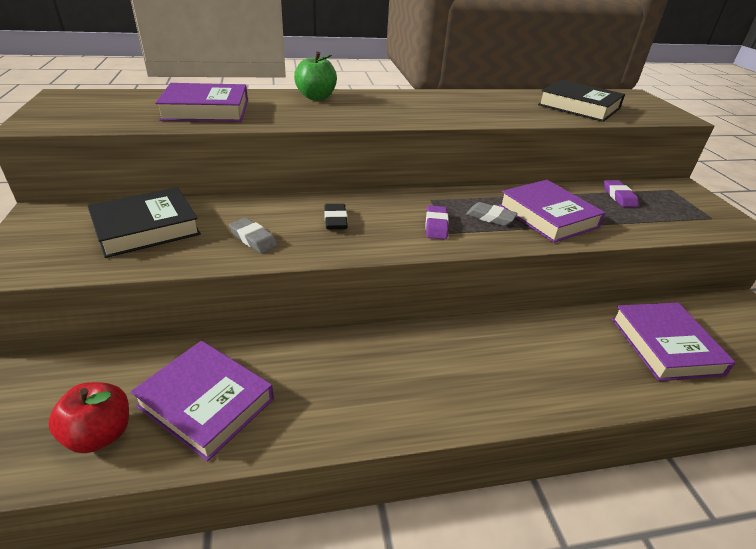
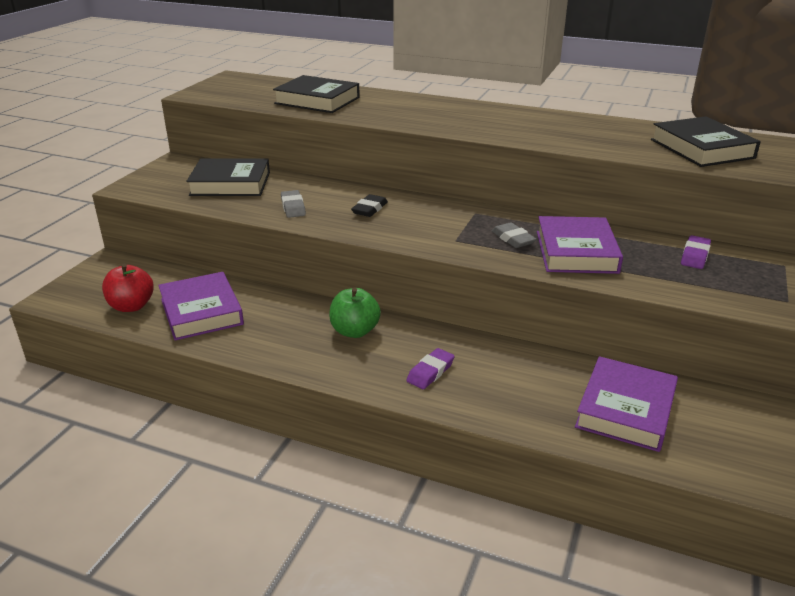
camera: 35 degrees right, 5 degrees down
(206, 110) = (317, 100): purple book -> black book
(316, 97) = (422, 102): green apple -> green apple (354, 331)
(436, 226) = (450, 233): purple eraser -> purple eraser (430, 372)

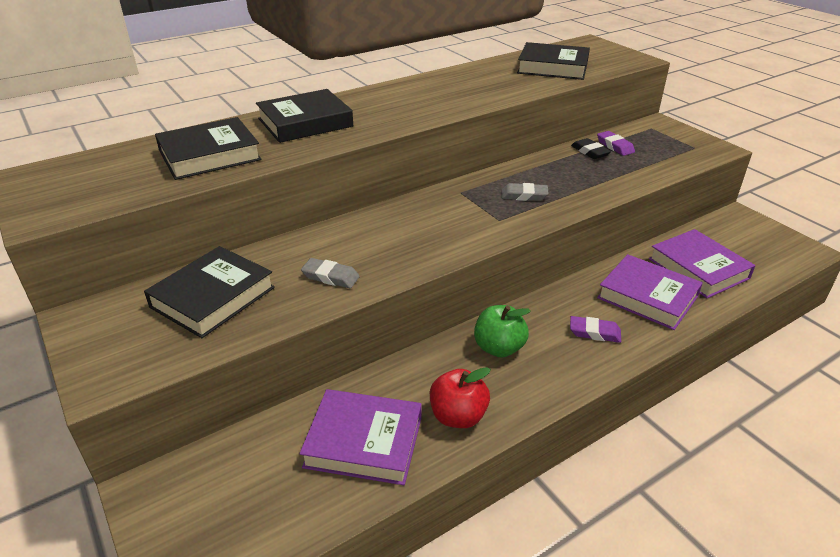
camera: 55 degrees left, 5 degrees up
(131, 306) = (289, 502): red apple -> red apple (458, 416)
(370, 209) = (391, 236): black eraser -> black eraser (590, 152)
(406, 106) = (305, 122): none -> black book
(430, 372) = (594, 333): purple eraser -> purple eraser turned 60 degrees counterclockwise
(576, 252) = (570, 181): purple book -> purple book (647, 297)

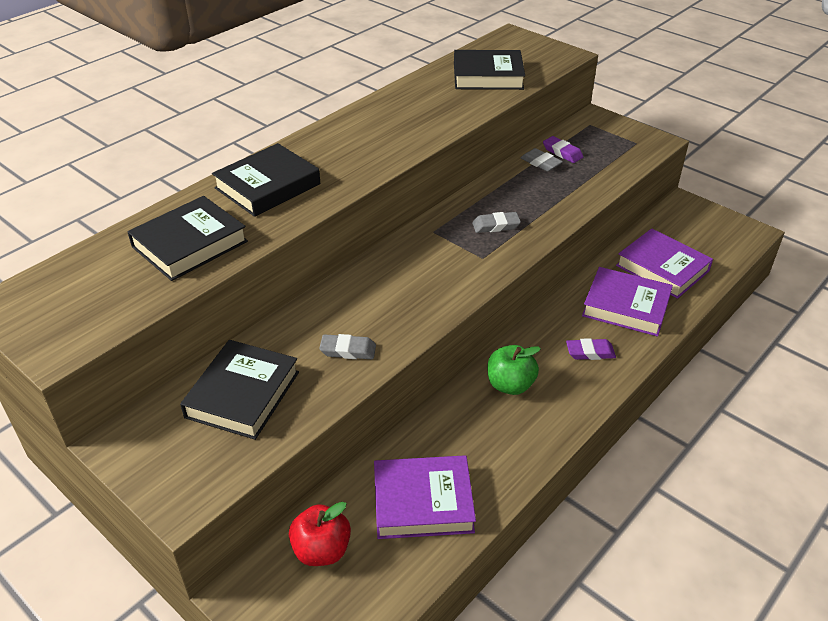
camera: 15 degrees left, 5 degrees up
(458, 416) = (497, 459): red apple -> red apple (321, 550)
(590, 152) = (541, 163): black eraser -> grey eraser

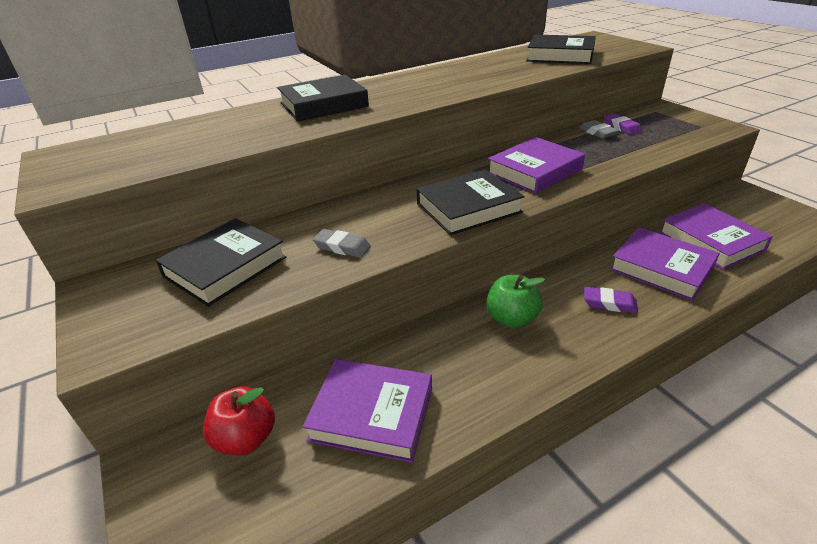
camera: 20 degrees right, 5 degrees down
(189, 244) = (229, 133): black book -> black book (468, 208)
(496, 225) = (535, 171): grey eraser -> purple book

